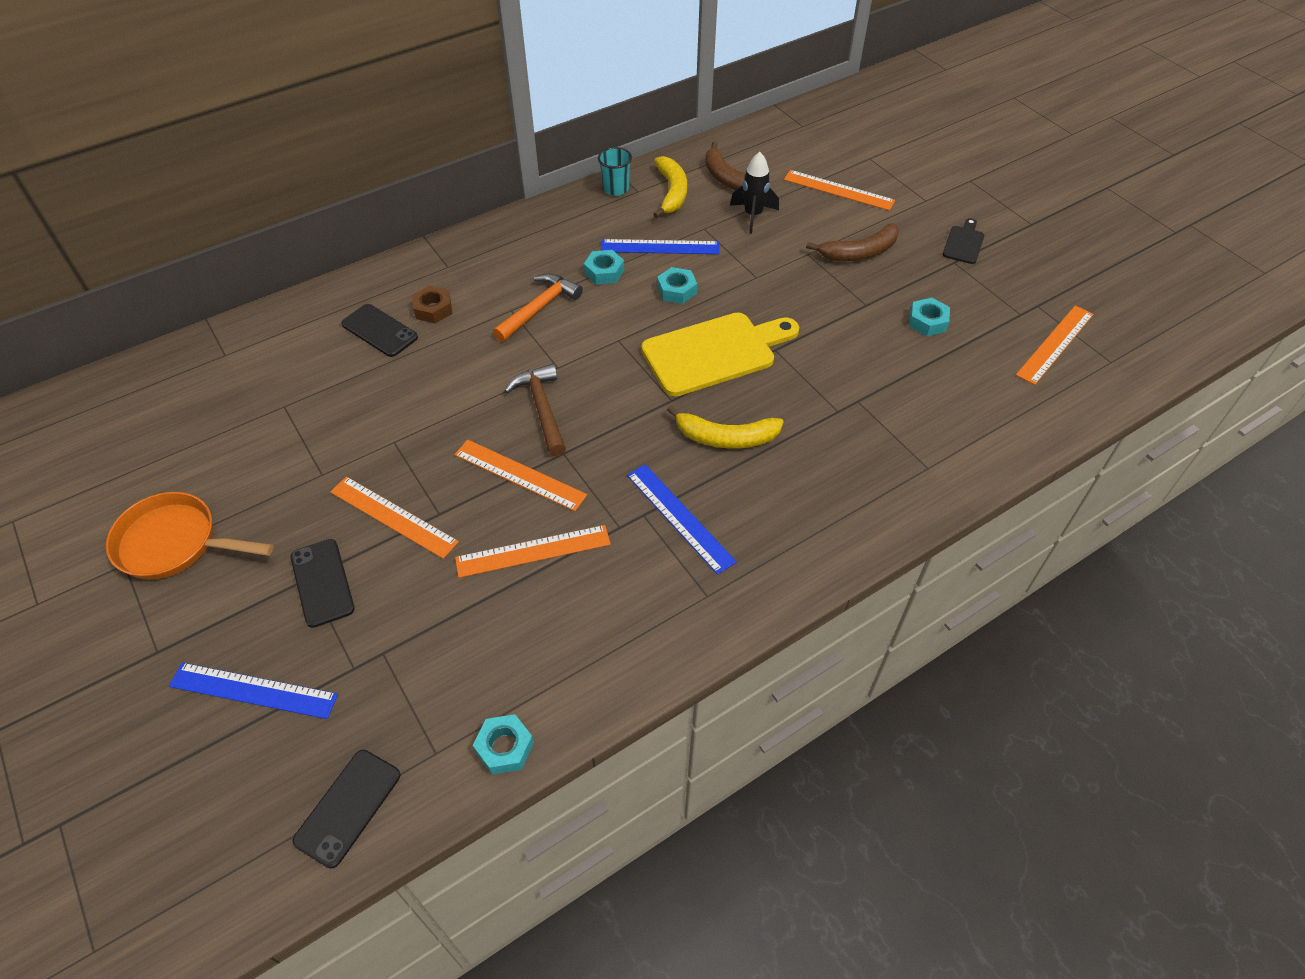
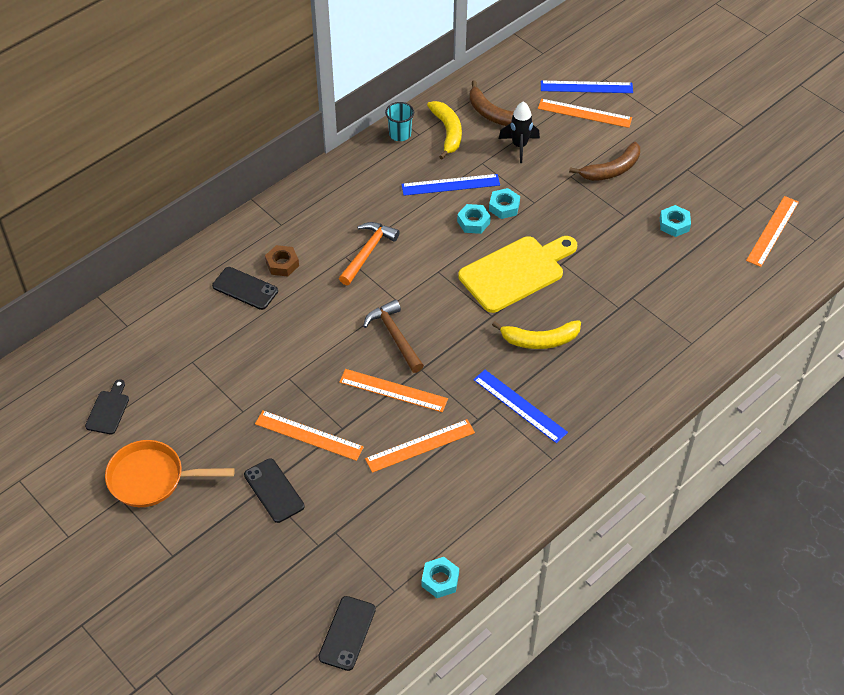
camera: 10 degrees left, 0 degrees up
(253, 690) = (253, 571): blue ruler -> blue ruler (586, 87)
(604, 272) = (411, 213): turquoise nut -> turquoise nut (504, 207)
(964, 243) = (692, 151): black cutting board -> black cutting board (108, 410)

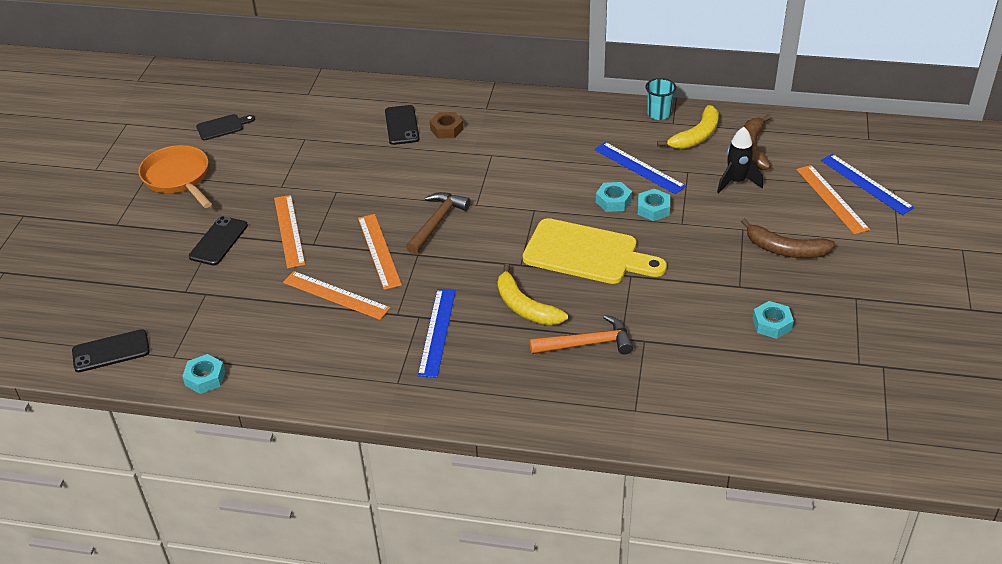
camera: 55 degrees right, 10 degrees down
(368, 252) = (510, 163): orange hammer -> orange hammer (587, 344)
(772, 231) = (856, 399): orange ruler -> none

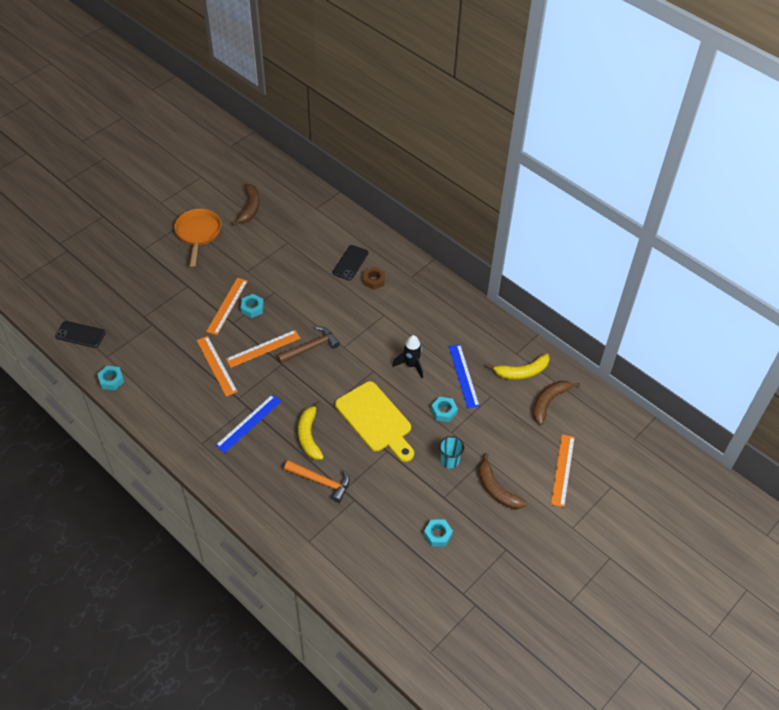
camera: 30 degrees right, 10 degrees up
(218, 241) = (185, 291): black phone -> none
(222, 127) = (250, 208): black cutting board -> brown banana
(379, 251) = (263, 348): orange ruler -> orange ruler turned 45 degrees clockwise
(613, 201) = (425, 391): turquoise nut -> turquoise nut (252, 308)
(659, 114) = (514, 341): turquoise cup -> turquoise cup (449, 460)
(736, 182) = (514, 421): black rocket -> black rocket (411, 365)
(866, 184) = (596, 472): blue ruler -> none

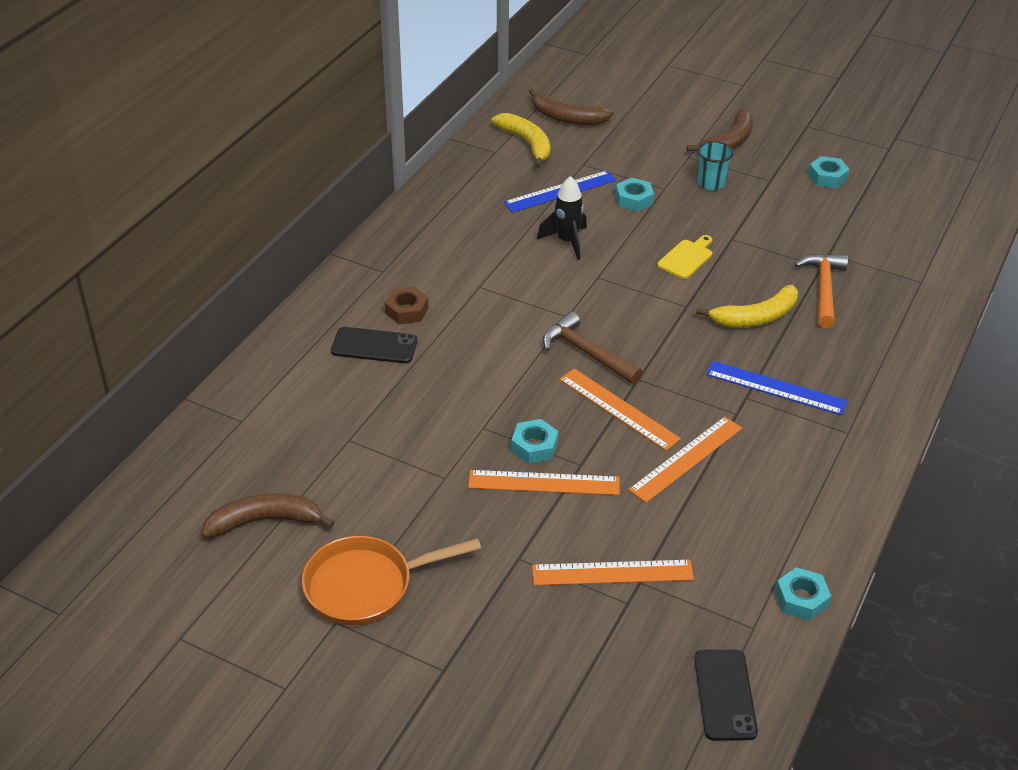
camera: 105 degrees left, 10 degrees down
(376, 420) = (687, 258): yellow cutting board -> yellow cutting board, size x0.47
(562, 470) = (666, 98): orange ruler -> orange ruler (612, 573)

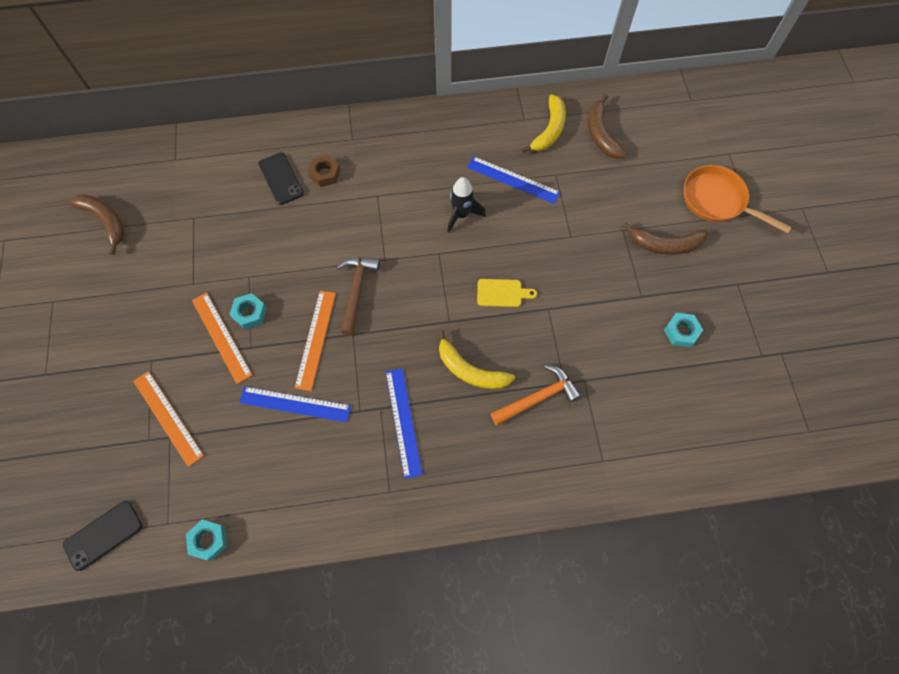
camera: 55 degrees right, 25 degrees up
(366, 586) = (86, 298): orange pan -> orange pan (717, 201)
(634, 199) = (541, 226): turquoise nut -> none
(686, 459) = (295, 404): orange ruler -> blue ruler
(711, 183) = (603, 261): turquoise cup -> none

